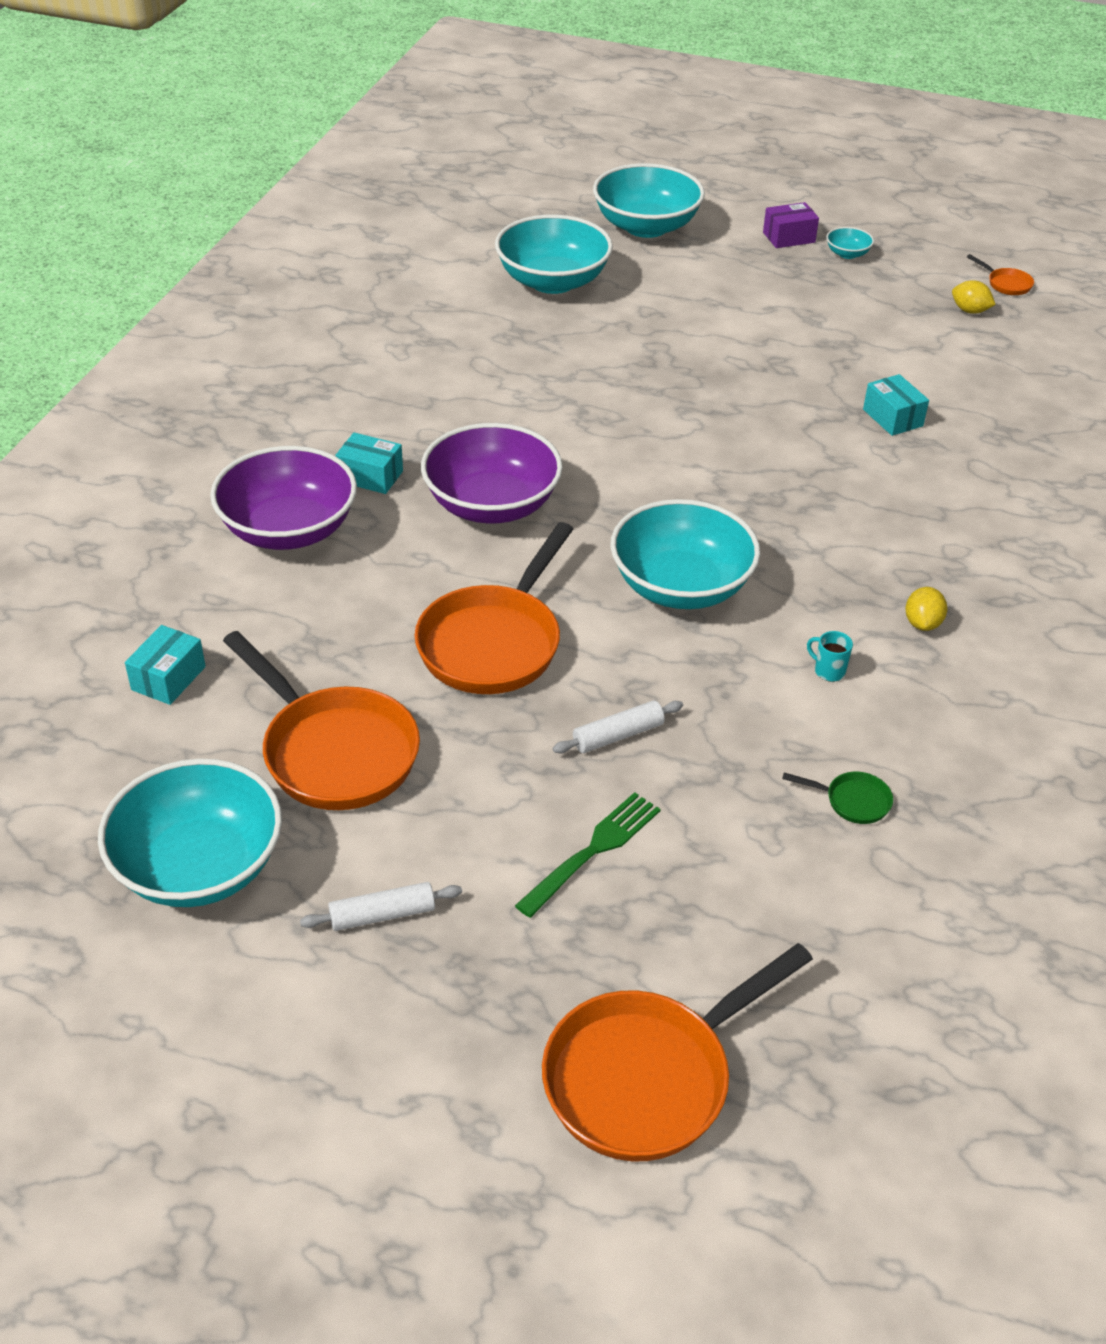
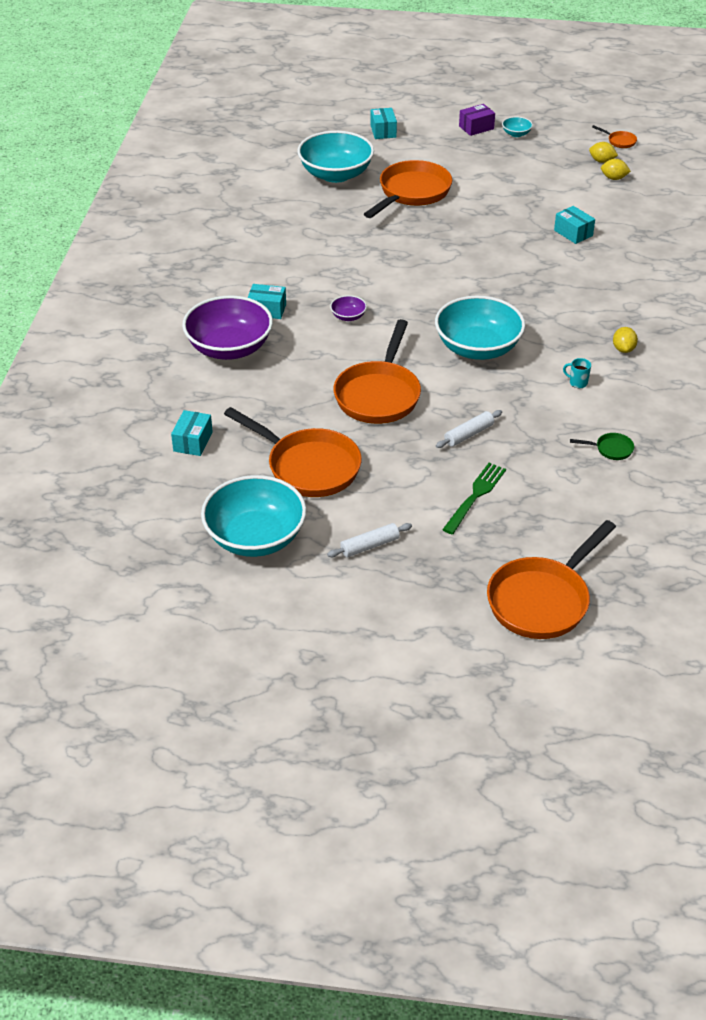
camera: 10 degrees left, 0 degrees up
(492, 505) = (348, 316): purple bowl -> purple bowl, size x0.42
(646, 226) = (383, 131): turquoise bowl -> turquoise box
(658, 323) = (411, 193): none -> orange pan
(982, 339) = (613, 178): none -> yellow lemon

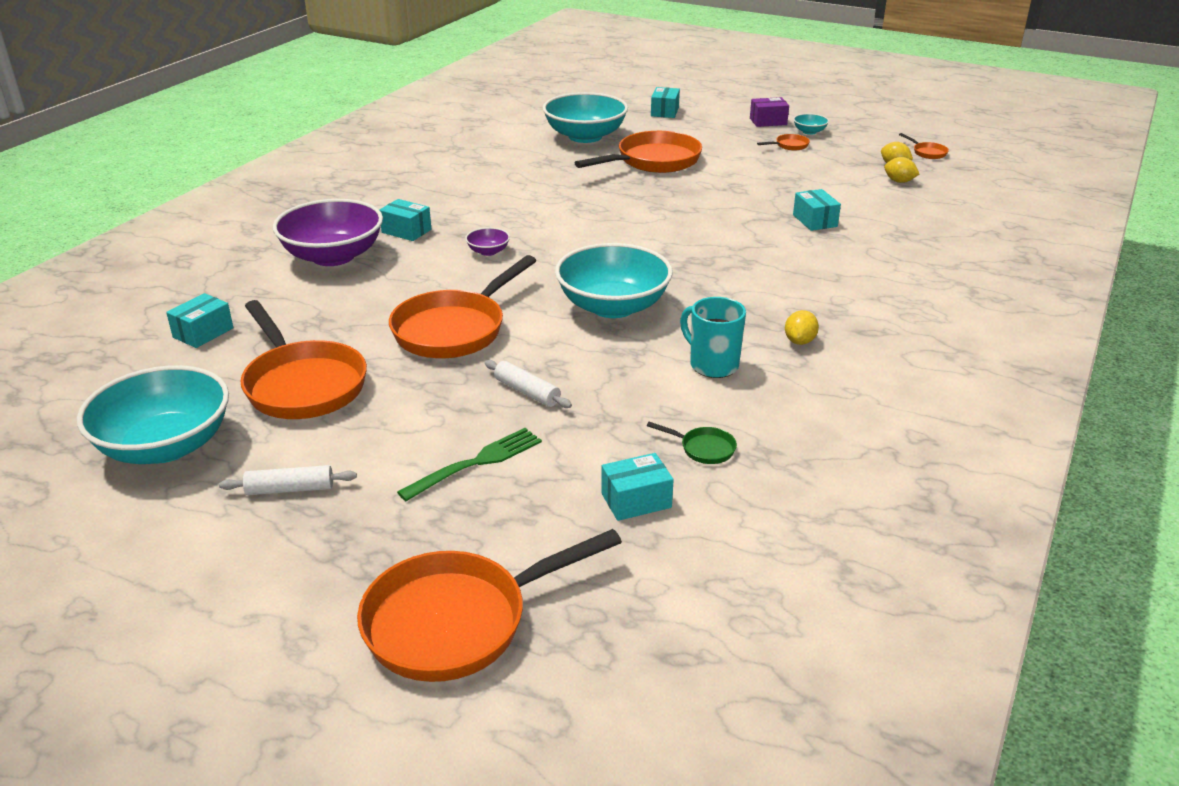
camera: 20 degrees right, 10 degrees down
(469, 434) = (527, 392): white rolling pin -> white rolling pin turned 60 degrees clockwise
(509, 154) = (789, 146): none -> orange pan
(577, 383) = (712, 365): turquoise mug -> turquoise mug, size x1.95
(593, 496) = (636, 500): none -> turquoise box

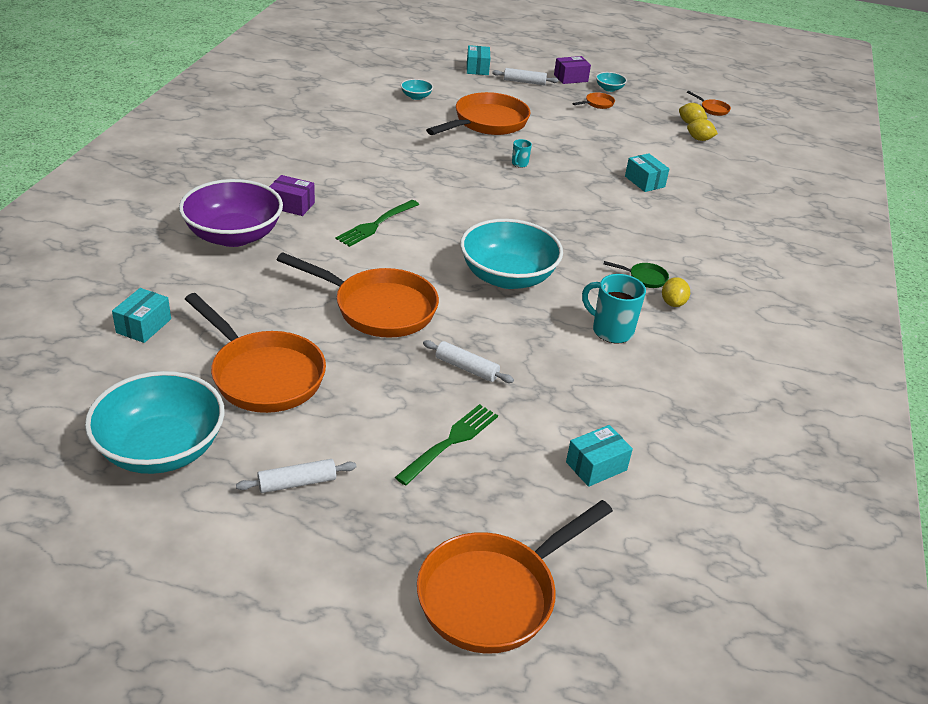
camera: 15 degrees left, 5 degrees up
(406, 231) = (292, 205): turquoise box -> purple box
(454, 329) = (378, 308): orange pan -> orange pan turned 90 degrees counterclockwise
(488, 251) = (376, 224): purple bowl -> green fork
(585, 136) = (416, 96): turquoise bowl -> turquoise bowl, size x0.42
(674, 200) = (519, 164): none -> turquoise mug
(703, 449) = (632, 412): green pan -> green pan (644, 278)
(713, 124) = (524, 82): none -> white rolling pin

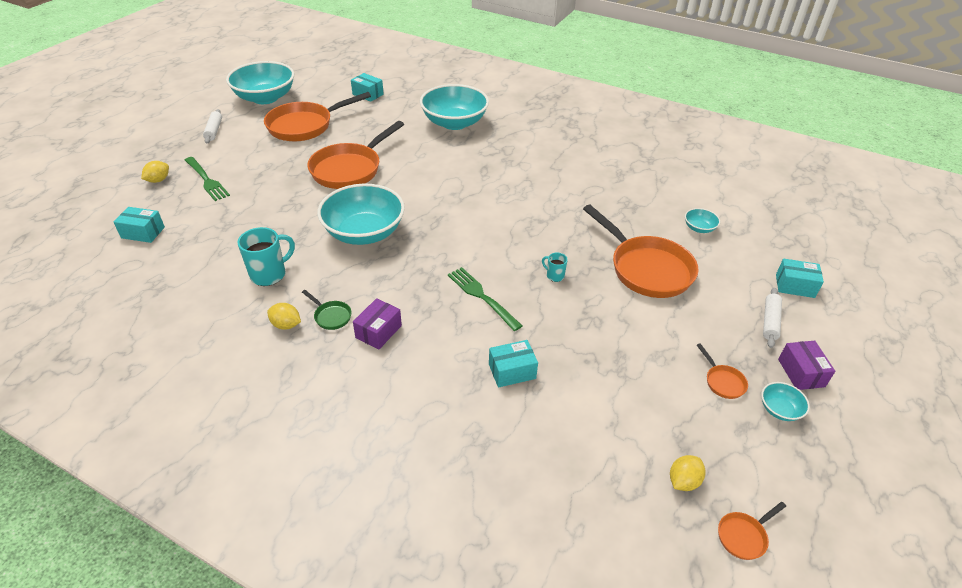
camera: 105 degrees right, 5 degrees up
(233, 235) = (454, 123): purple bowl -> turquoise bowl
(292, 205) = (490, 146): purple box -> purple box (378, 331)
(376, 224) = (456, 179): green fork -> green fork (482, 296)
(466, 368) = (268, 196): white rolling pin -> none
(494, 594) = (91, 178): orange pan -> none
(596, 466) = (143, 232): turquoise box -> turquoise box turned 60 degrees counterclockwise
(644, 278) = (331, 316): green pan -> green pan turned 75 degrees counterclockwise
(699, 139) = (630, 474): yellow lemon -> yellow lemon (158, 180)

